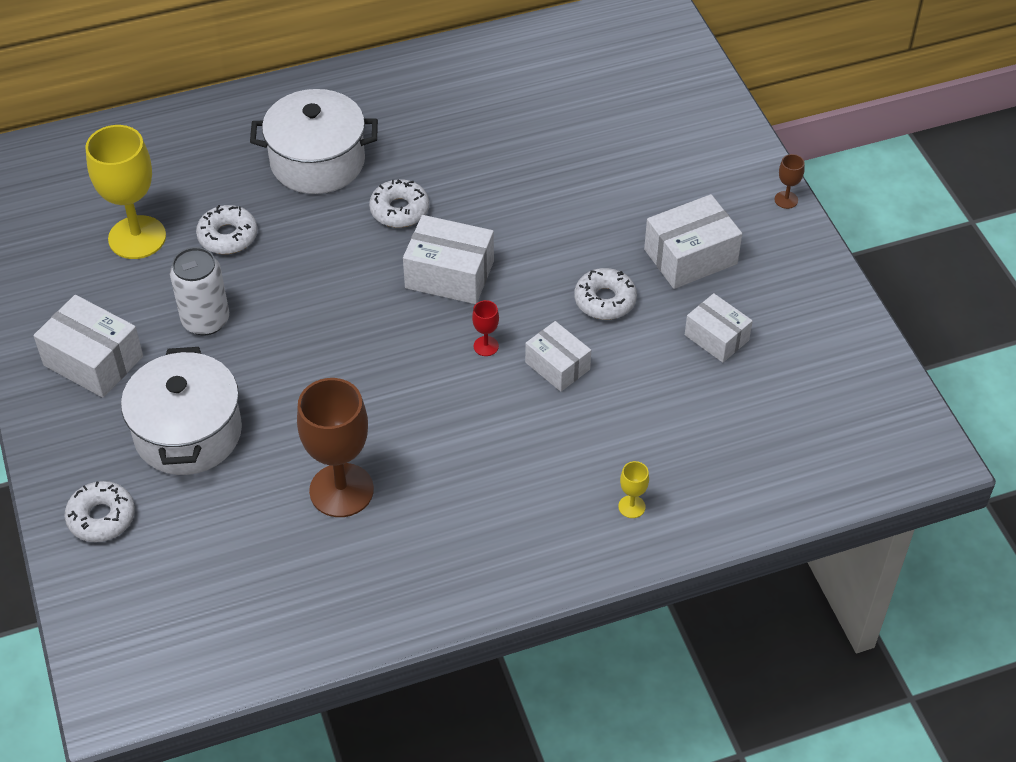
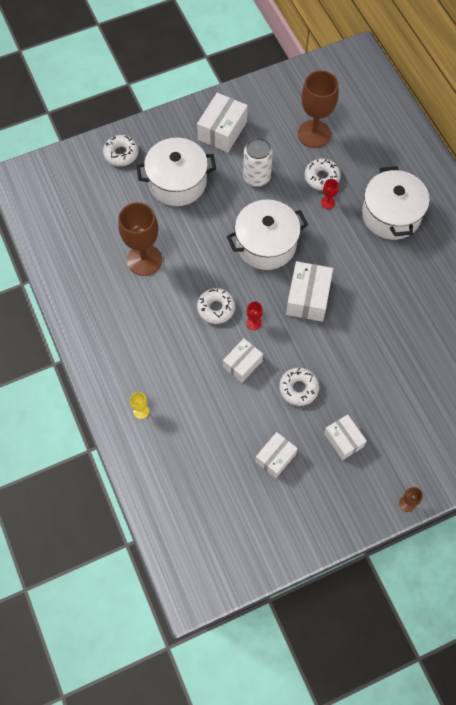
camera: 85 degrees right, 15 degrees up
(137, 237) = (314, 134): yellow goblet -> brown goblet
(278, 233) = (328, 203): none -> red goblet
(342, 318) = (266, 244): none -> white pot
(399, 210) = (357, 264): white donut -> white donut (216, 308)
(690, 257) = (343, 440): white box -> white box, size x0.66

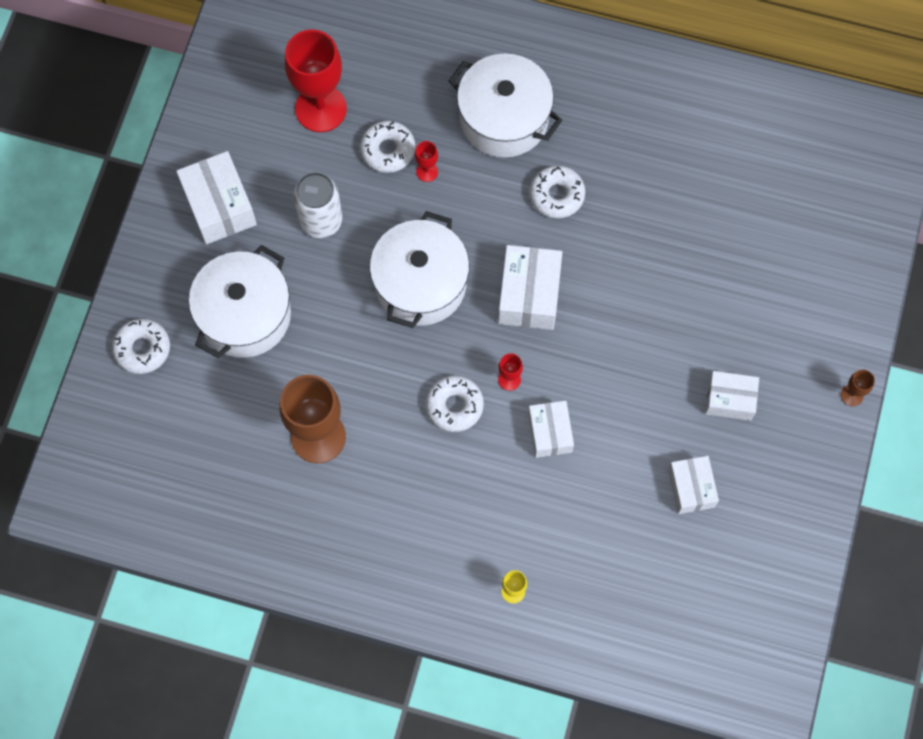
camera: 50 degrees left, 5 degrees up
(298, 388) = (630, 397): white donut -> white donut (556, 195)
(308, 298) = (529, 295): white box -> white box turned 45 degrees clockwise
(314, 134) = (321, 109): brown goblet -> red goblet

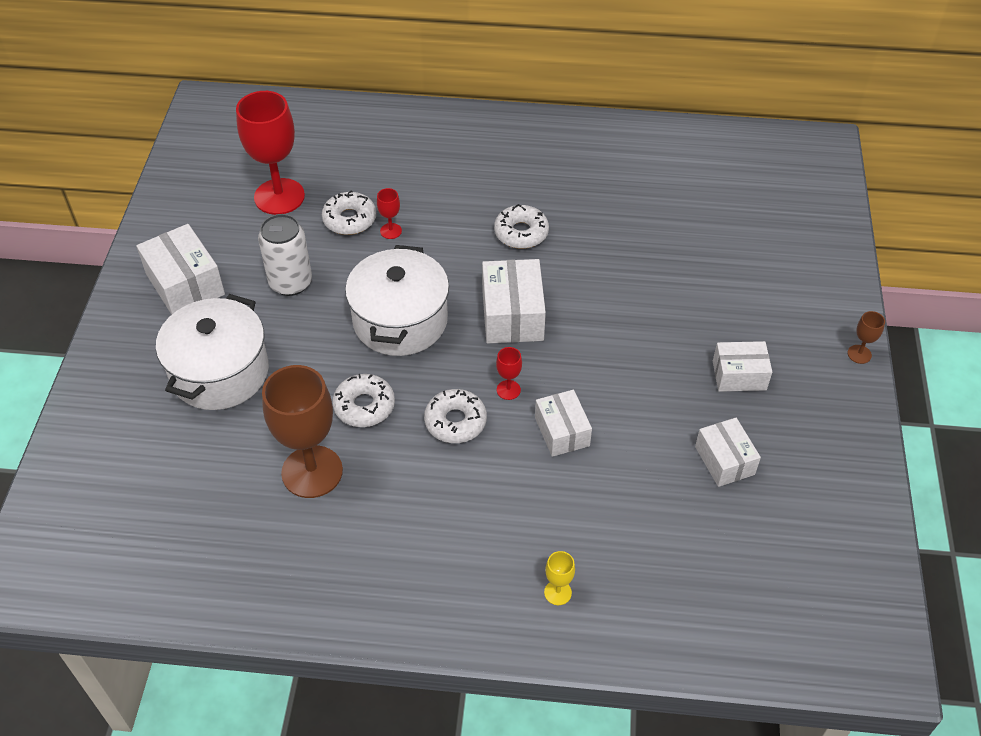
camera: 10 degrees left, 20 degrees down
(142, 349) = (110, 417): white donut -> white donut (364, 406)
(504, 118) = (457, 182): white pot -> none

